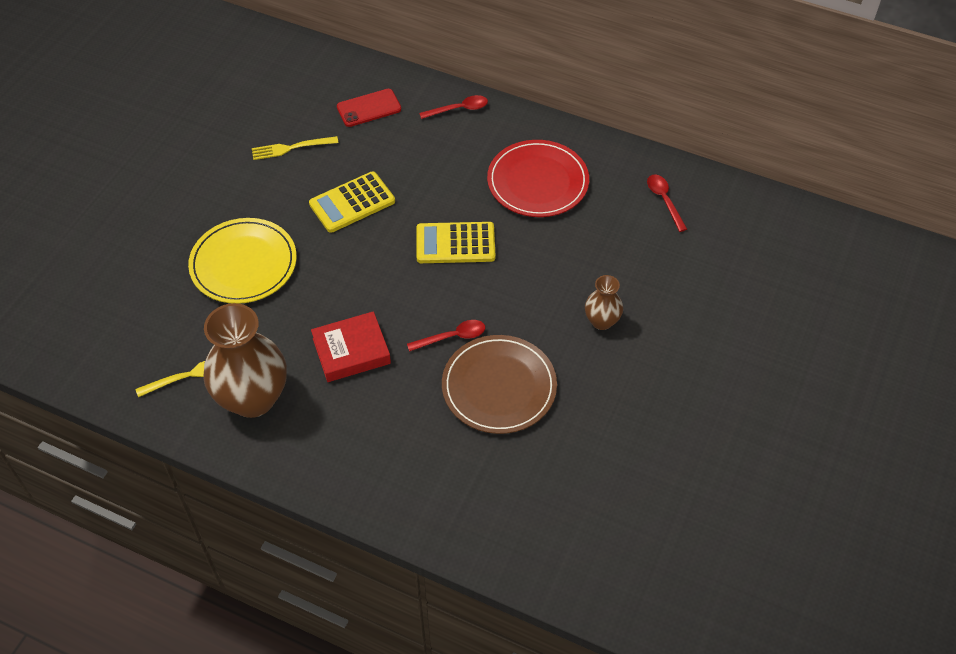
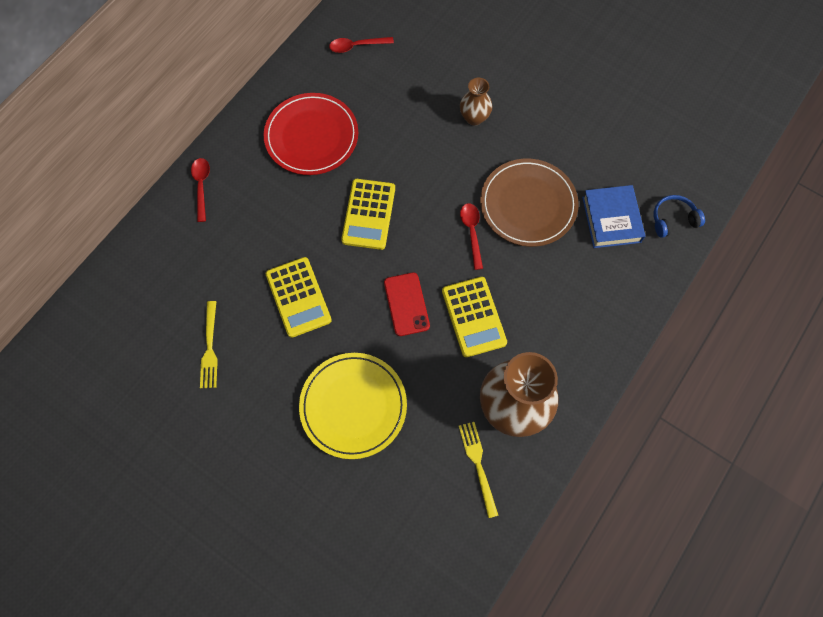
camera: 80 degrees left, 15 degrees up
(351, 351) = (473, 317): red book -> yellow calculator
(369, 108) = (175, 267): red phone -> red phone (406, 304)
(497, 474) = (611, 219): none -> blue book
(511, 544) = (673, 219): none -> blue headphones

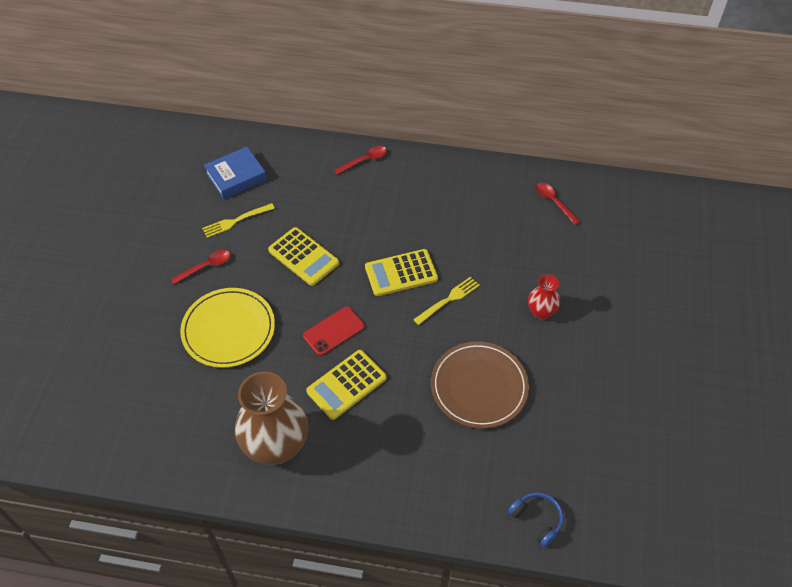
camera: 65 degrees right, 15 degrees down
(298, 297) = (303, 257): yellow calculator -> yellow calculator turned 90 degrees counterclockwise
(311, 136) = (449, 207): red plate -> none
(472, 232) = (426, 353): red spoon -> red spoon (206, 266)
(474, 117) = (541, 312): brown vase -> red vase
(478, 465) = (214, 438): yellow fork -> yellow fork (448, 300)
(611, 219) = (504, 462): blue book -> blue book (236, 176)

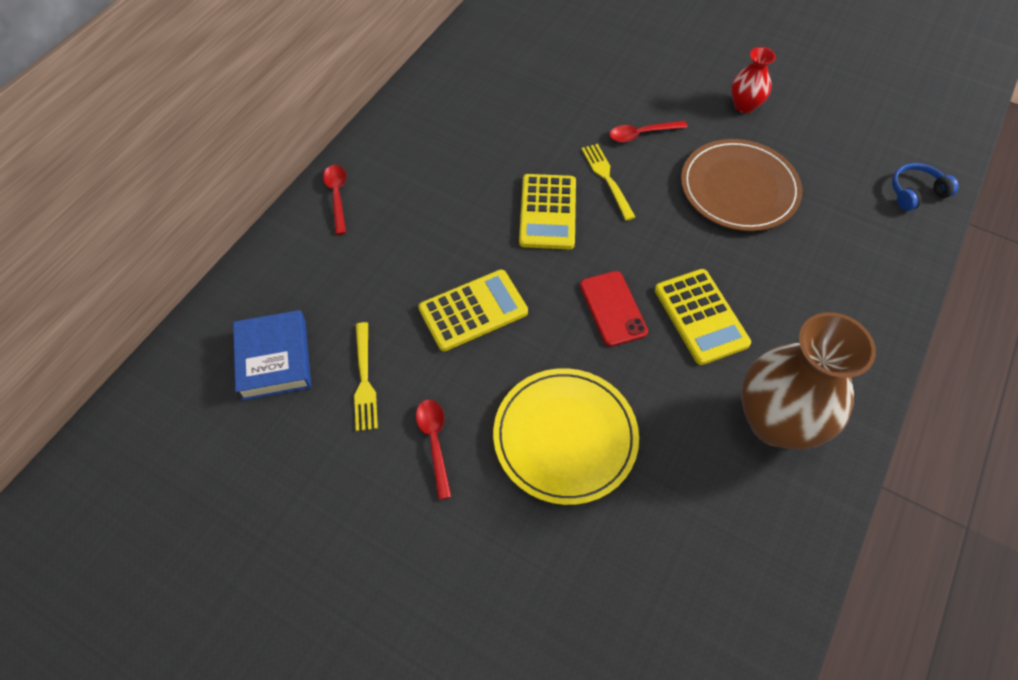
camera: 70 degrees left, 5 degrees up
(541, 312) = (655, 105): red vase -> red vase (744, 105)
(554, 202) = (505, 45): red spoon -> red spoon (641, 134)

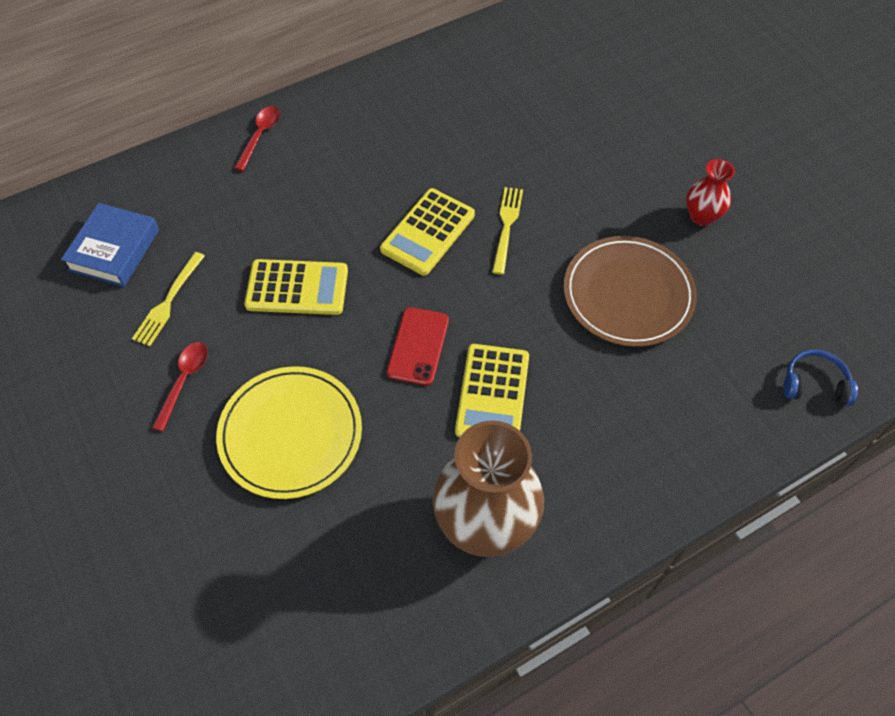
camera: 30 degrees right, 0 degrees up
(641, 134) = (573, 199): red spoon -> none

